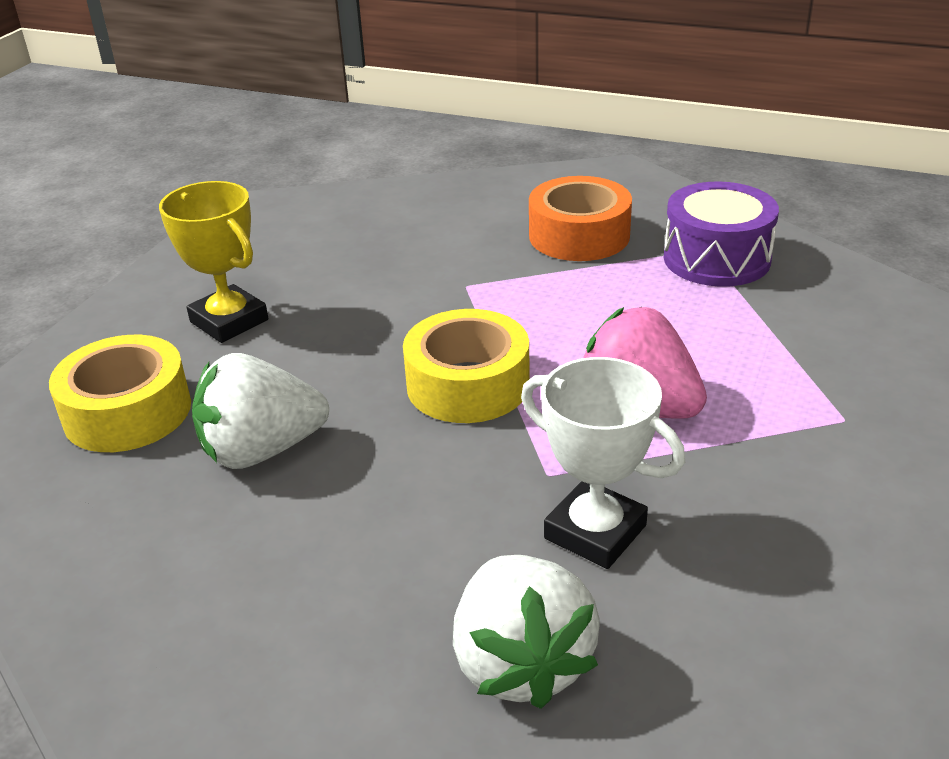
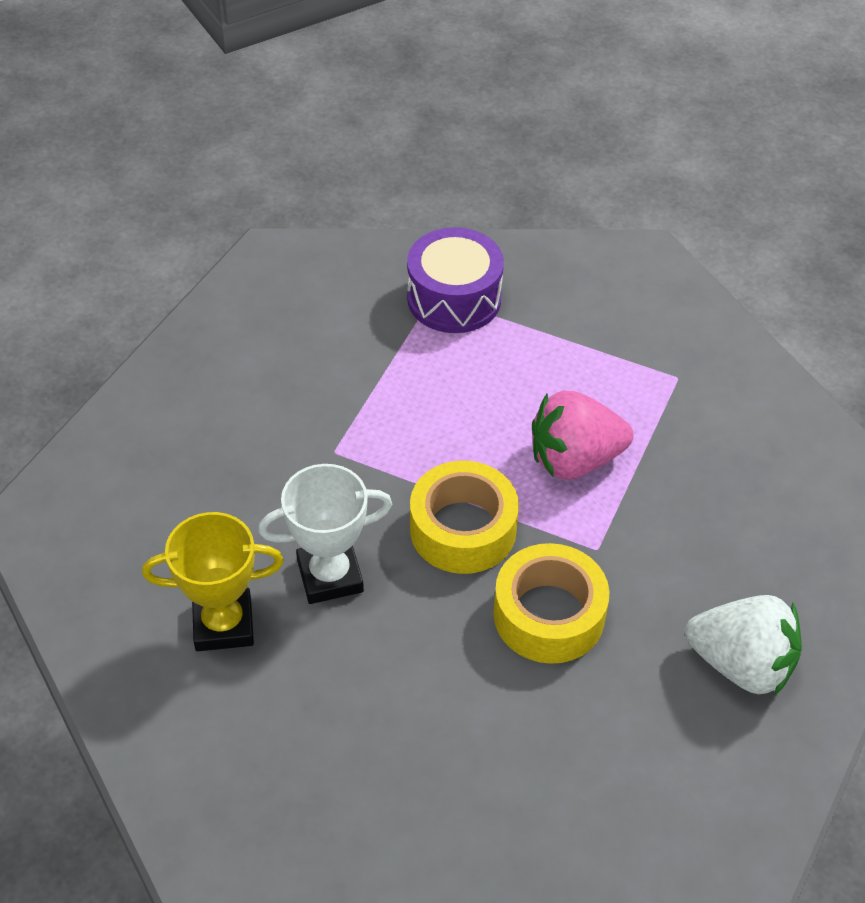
camera: 55 degrees left, 15 degrees up
(127, 411) = (290, 751): yellow tape -> yellow tape (549, 615)
(261, 450) = (425, 689): white strawberry -> none
(579, 235) = (339, 344): orange tape -> none
(595, 532) = (668, 562): white trophy -> white trophy (330, 576)

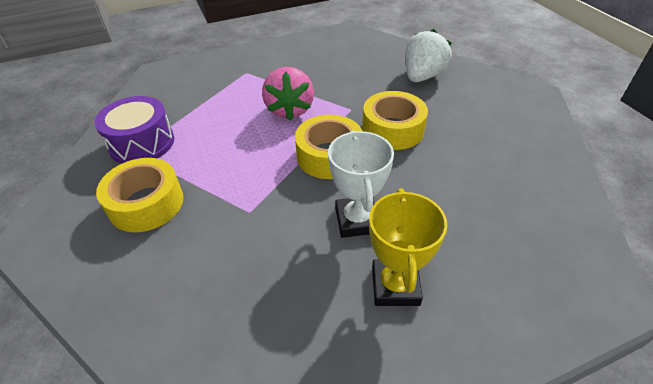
camera: 80 degrees left, 5 degrees down
(336, 341) = (146, 203): none -> yellow tape

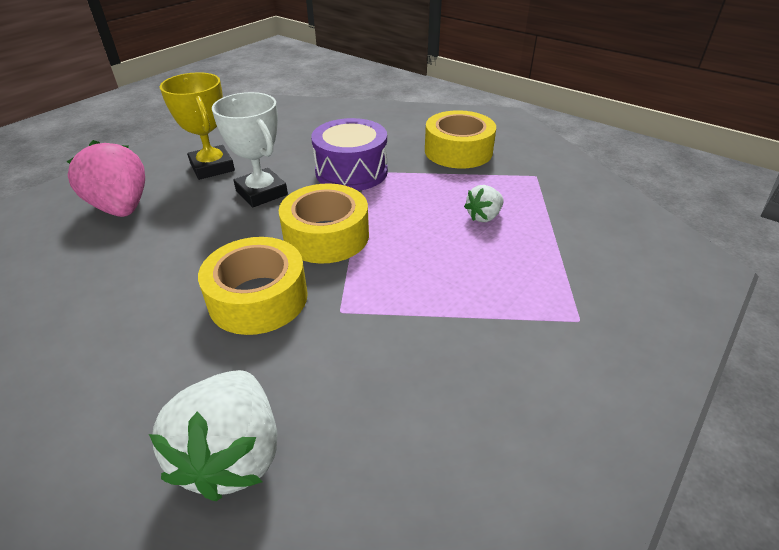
camera: 150 degrees right, 5 degrees down
(142, 143) = (542, 183): purple drum -> purple drum (351, 172)
(216, 133) = (483, 217): none -> white strawberry
(289, 110) = (430, 276): pink strawberry -> pink strawberry (122, 207)

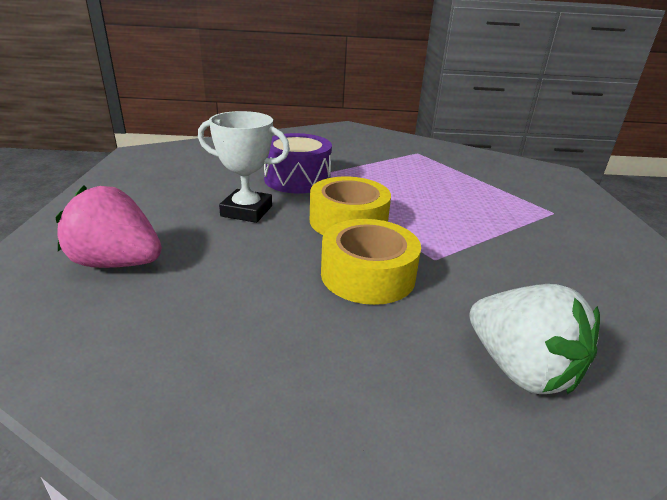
camera: 40 degrees left, 10 degrees down
(212, 167) = (165, 207): yellow trophy -> none
(458, 151) = (350, 150): yellow tape -> none
(483, 217) = (426, 180): white strawberry -> none

